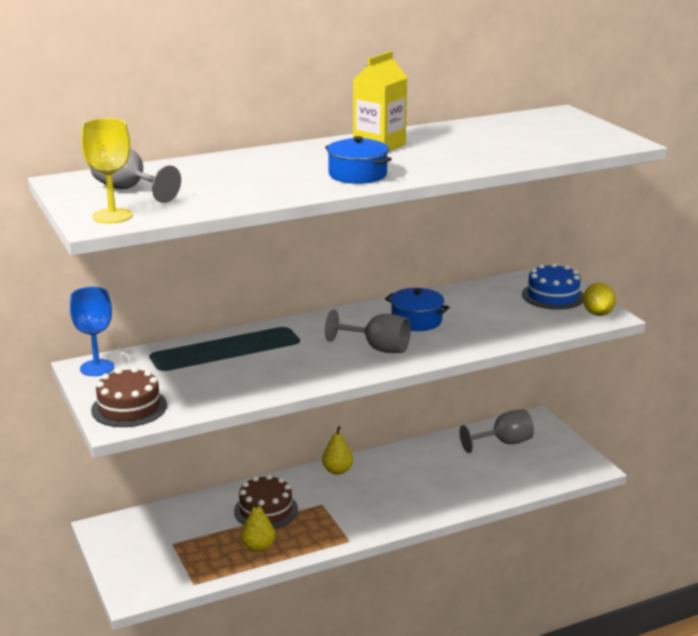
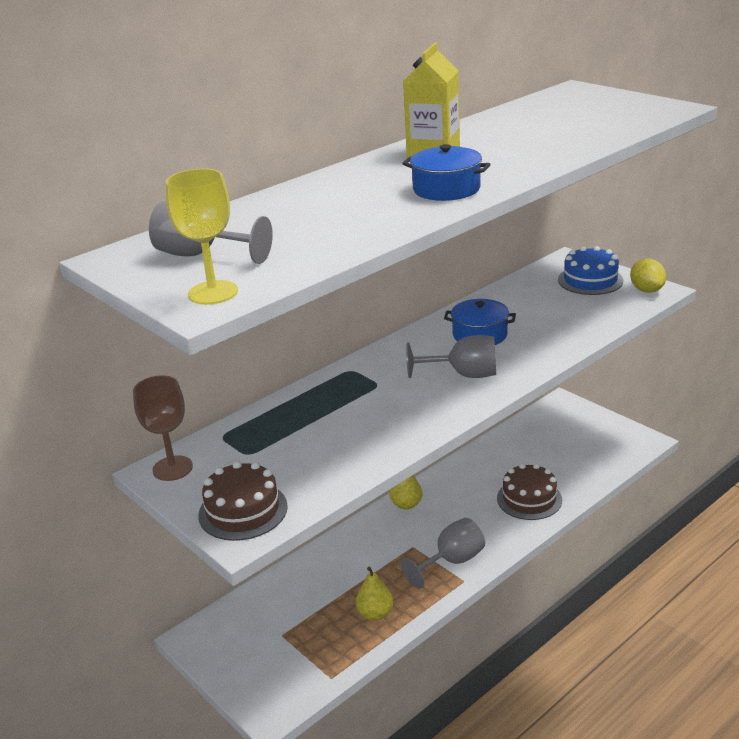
camera: 15 degrees left, 5 degrees up
(97, 368) = (172, 468): blue goblet -> brown goblet
(266, 510) = (359, 568): brown cake -> brown cake (529, 499)
(504, 443) = (548, 435): grey goblet -> grey goblet (452, 562)

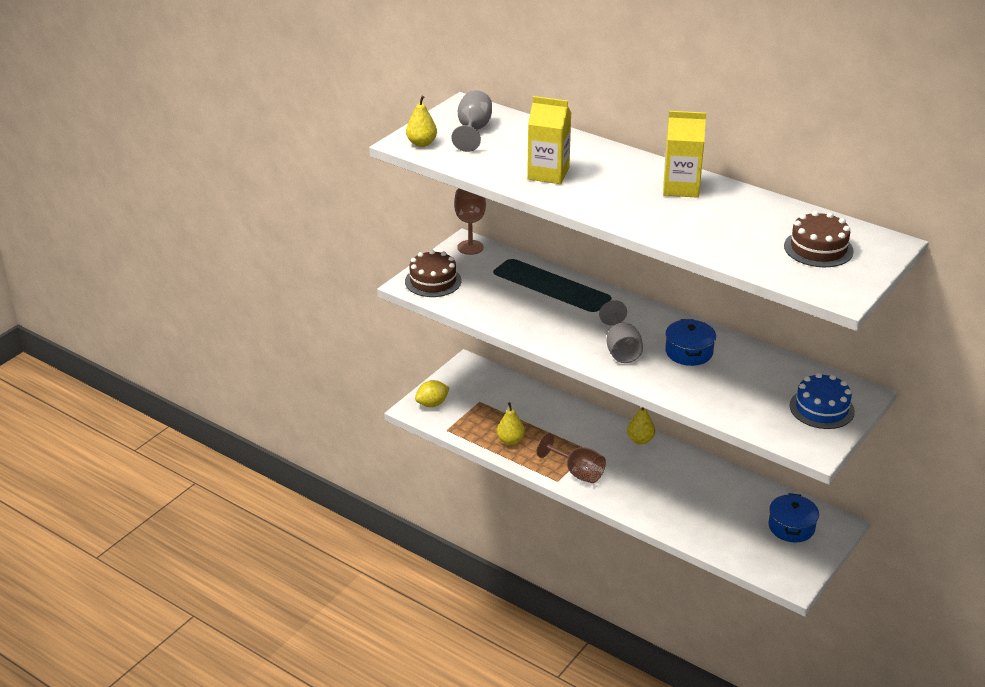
camera: 75 degrees right, 5 degrees up
(213, 293) = (421, 143): yellow goblet -> yellow pear
(363, 213) = (548, 174): none -> yellow carton
(446, 189) = (601, 199): blue pot -> blue pot (791, 527)
(452, 562) = (577, 472): grey goblet -> brown goblet
(529, 499) = (672, 509): brown cake -> brown cake (818, 248)
(646, 290) = (814, 443): yellow lemon -> yellow lemon (432, 404)

